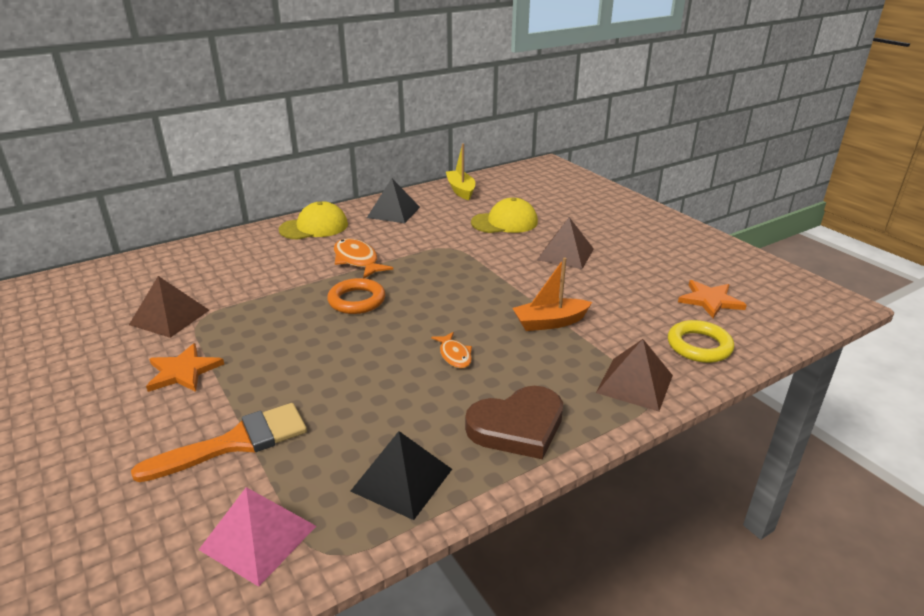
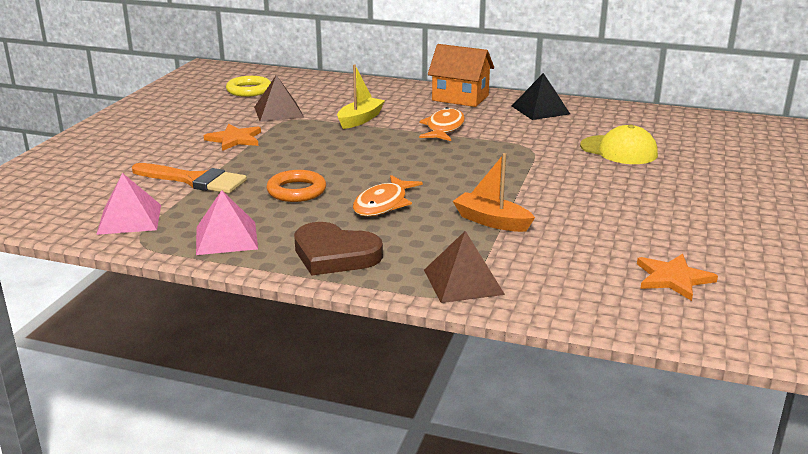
camera: 50 degrees right, 5 degrees down
(314, 227) = (460, 98): yellow cap -> orange house
(357, 300) = (392, 149): orange ring -> orange ring (296, 191)
(402, 479) = (226, 238): black pyramid -> pink pyramid
(454, 355) = (383, 204): orange fish -> orange fish, size x1.64
(461, 190) = (635, 115): yellow boat -> yellow boat (360, 120)
(565, 254) = (618, 191): brown pyramid -> none
(699, 346) = (575, 294): yellow ring -> yellow ring (249, 90)

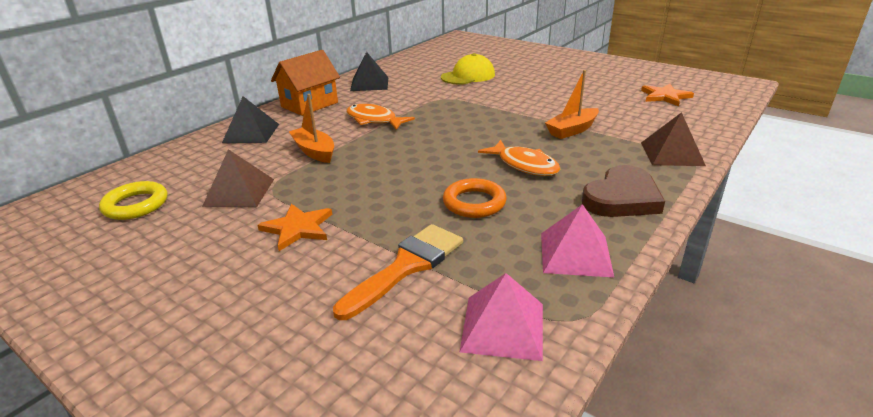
camera: 70 degrees left, 5 degrees up
(360, 120) = (314, 151): yellow boat -> orange boat
(381, 92) = (251, 133): none -> black pyramid

